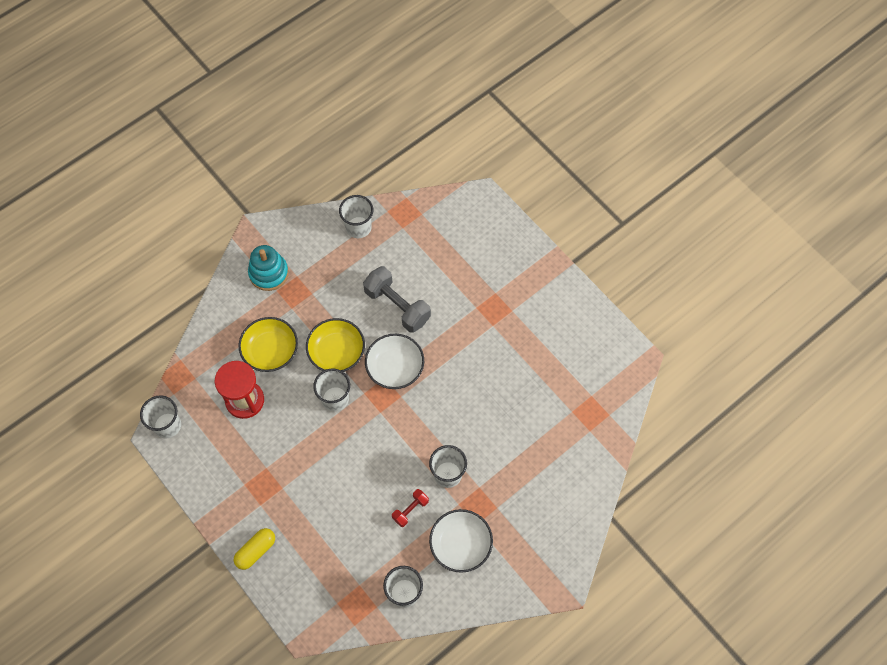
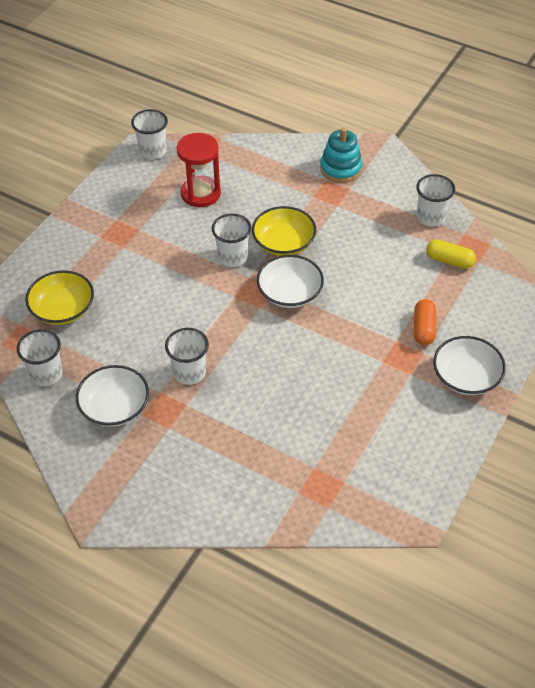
camera: 70 degrees right, 15 degrees down
(256, 551) = (53, 248): yellow capsule -> yellow capsule (449, 261)
(270, 351) = (260, 195): yellow bowl -> yellow bowl (63, 309)
(397, 306) = (360, 274): grey dumbbell -> none
(410, 510) = (137, 352): red dumbbell -> none
(472, 283) = (423, 328): none -> orange capsule
(529, 273) = (466, 377): none -> white bowl

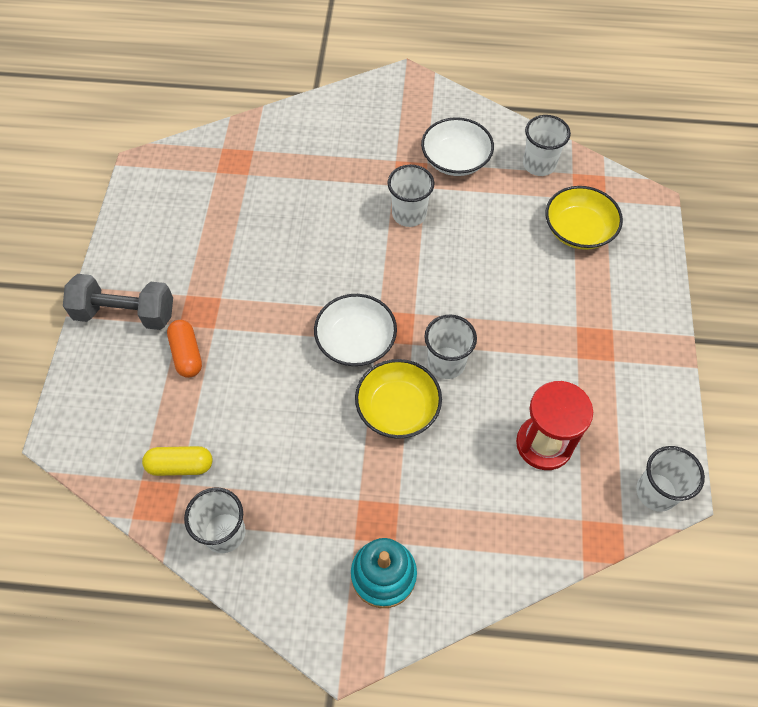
camera: 155 degrees right, 10 degrees up
(466, 377) = (125, 313): white bowl -> grey dumbbell

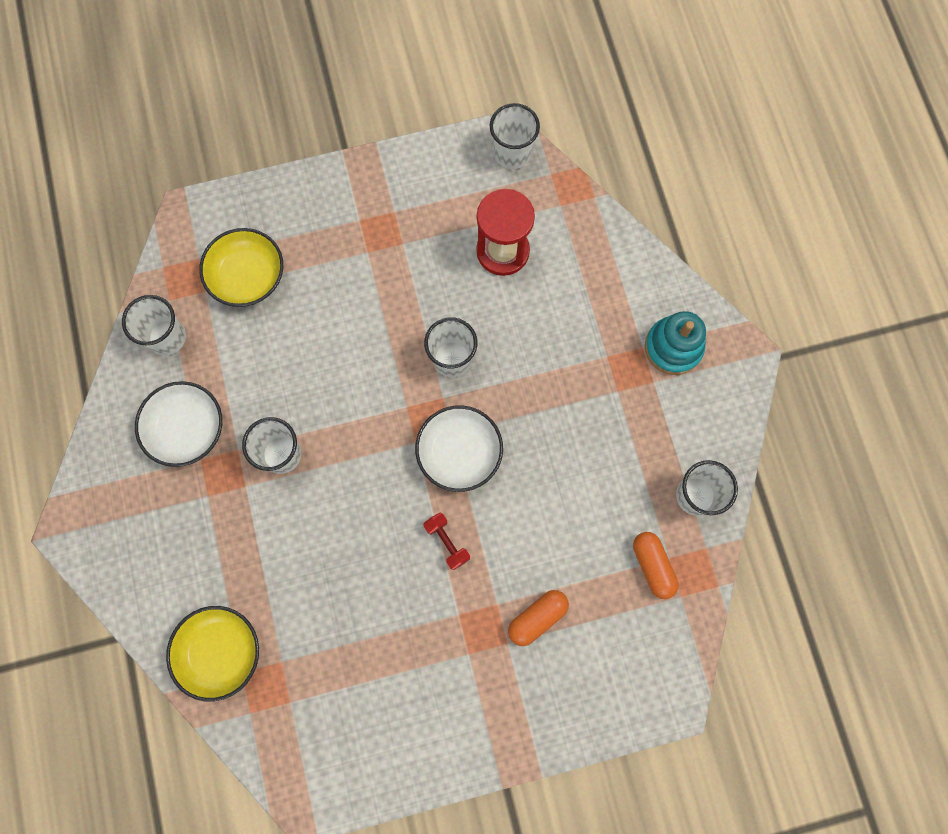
camera: 110 degrees left, 15 degrees up
(125, 313) = (515, 710): grey dumbbell -> none
(180, 465) = (652, 566): yellow capsule -> orange capsule
(283, 307) = (447, 542): none -> red dumbbell
(397, 408) = (517, 388): yellow bowl -> yellow bowl (220, 652)

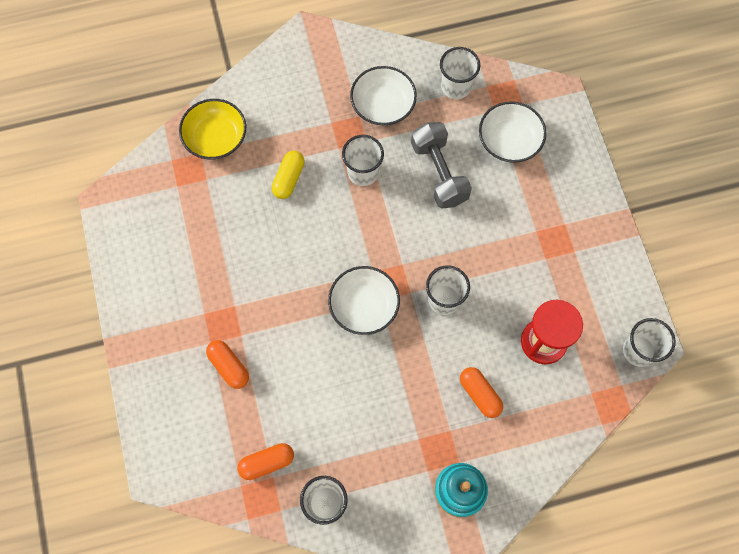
camera: 90 degrees right, 5 degrees down
(247, 276) = (509, 141): yellow bowl -> white bowl
(286, 550) = (289, 179): none -> yellow capsule
(287, 361) = (439, 173): none -> grey dumbbell
(447, 542) = (291, 296): red dumbbell -> none
(565, 322) = (480, 394): none -> orange capsule

